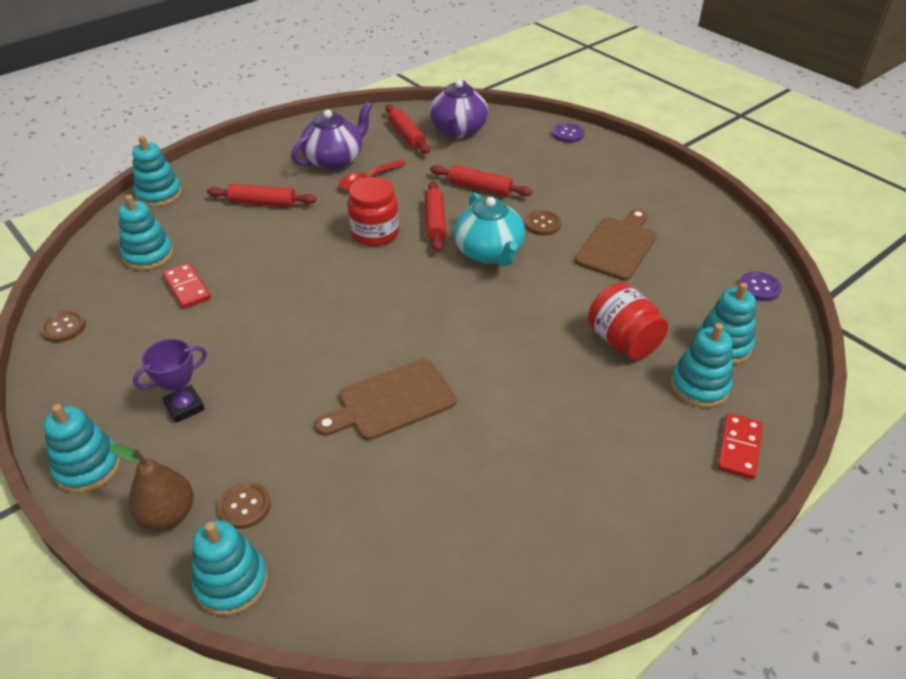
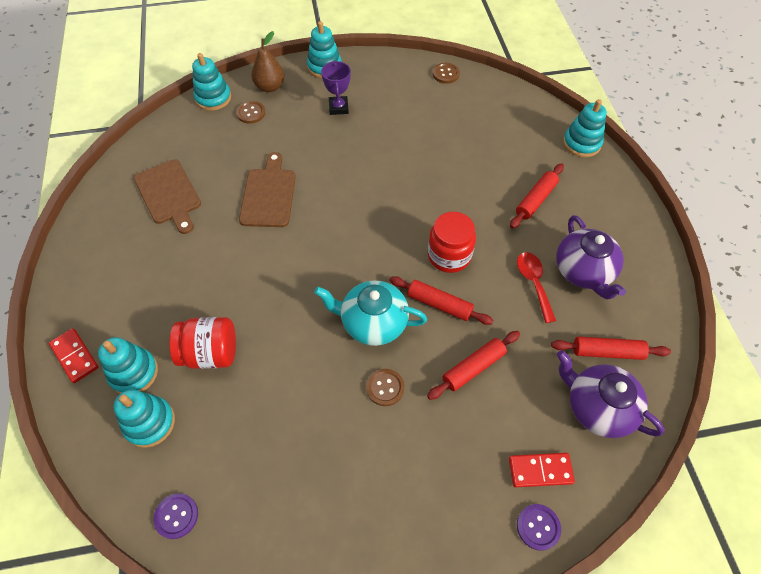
camera: 120 degrees right, 15 degrees up
(148, 255) = (500, 122): turquoise stacking toy -> none
(187, 288) = (449, 132): red domino -> red domino (540, 471)
(617, 246) = (313, 431): brown cutting board -> brown cutting board (169, 194)

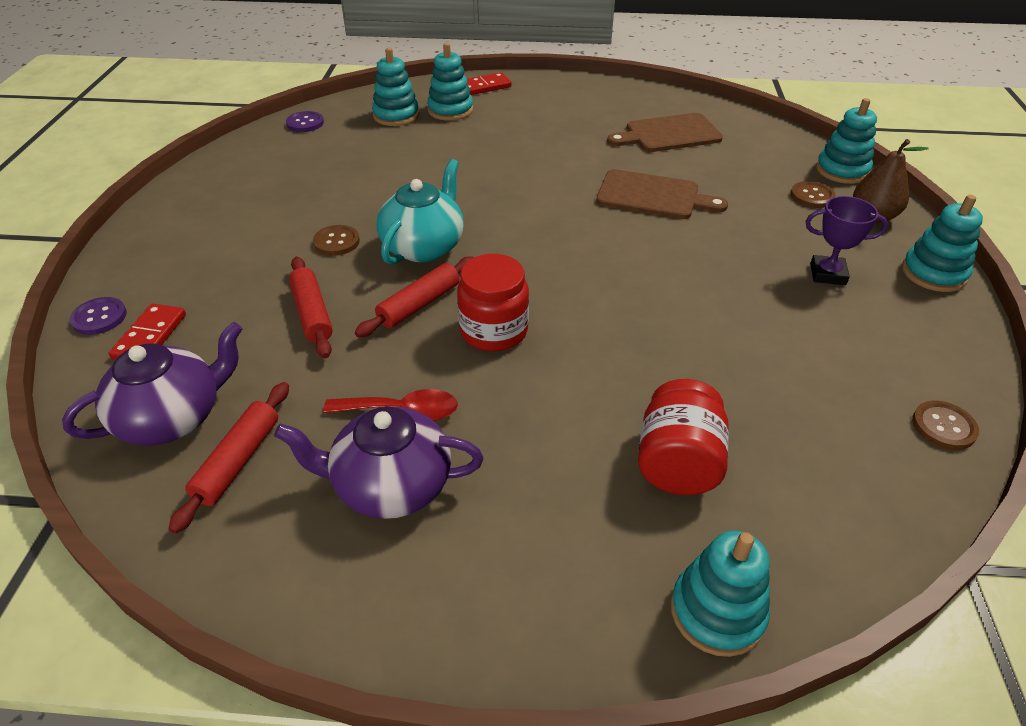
camera: 105 degrees right, 15 degrees down
(210, 353) = (447, 146): red jar -> red jar (677, 463)
(535, 200) = (571, 469): red rolling pin -> none

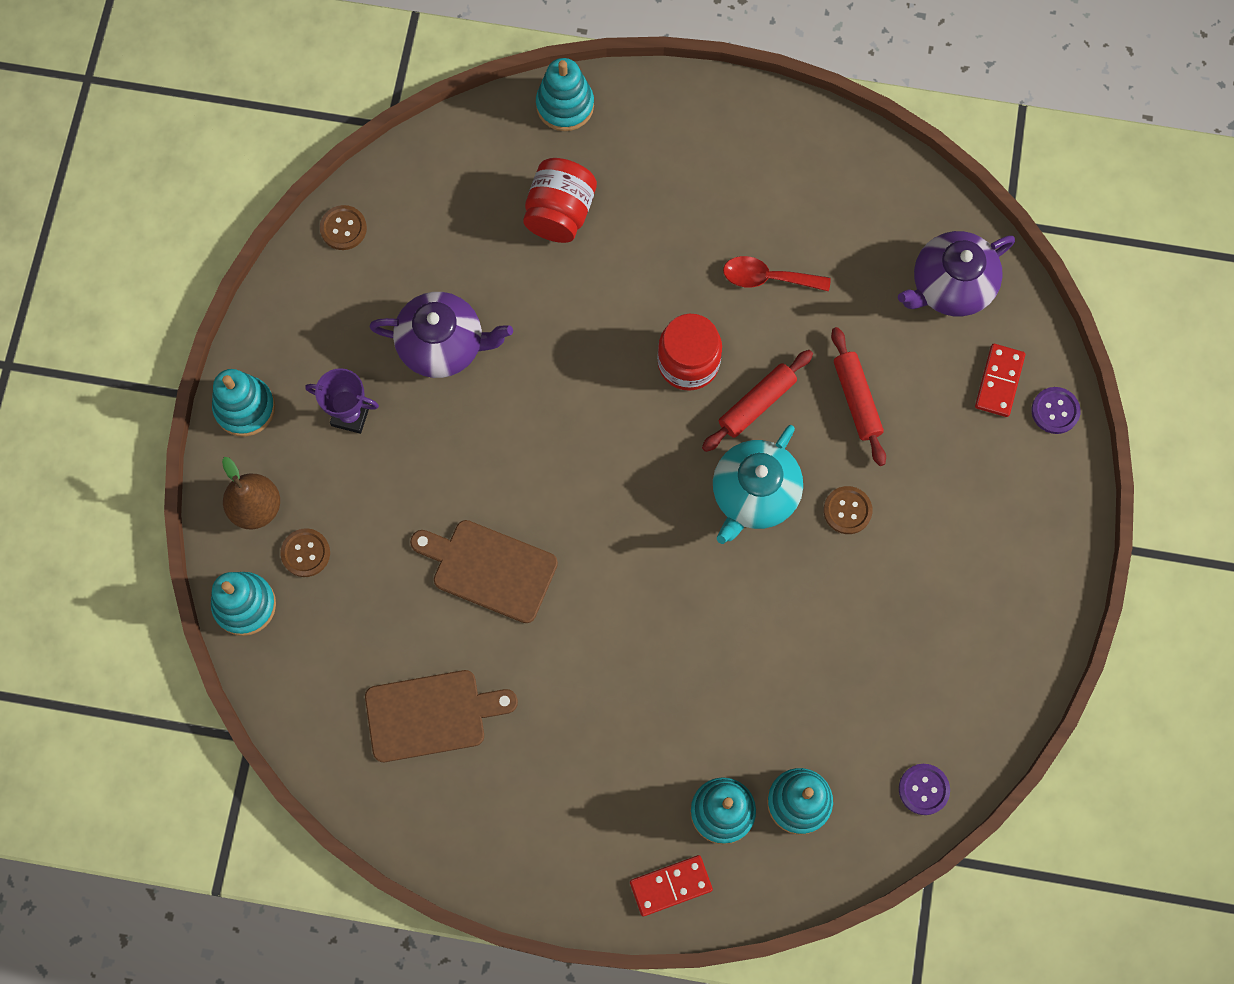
camera: 175 degrees left, 30 degrees up
(238, 461) = (888, 241): red rolling pin -> none
(391, 485) = (772, 211): purple teapot -> purple teapot (443, 345)

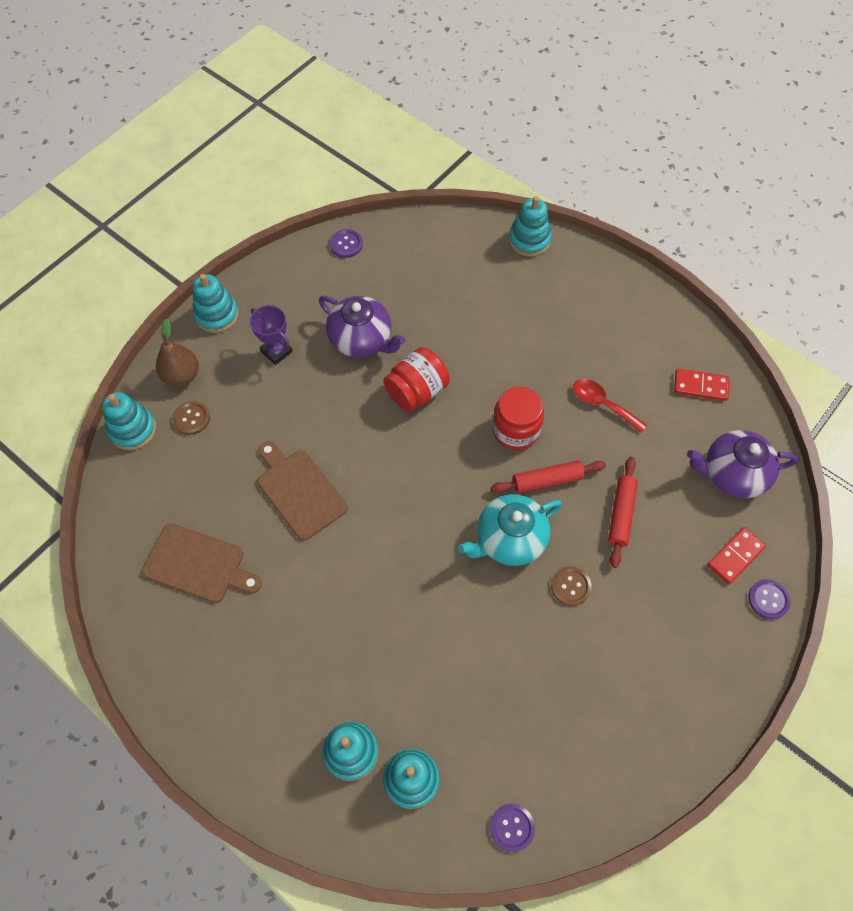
camera: 30 degrees right, 10 degrees down
(343, 228) = (346, 244): brown button -> purple button
(560, 213) = (487, 299): red jar -> red jar (417, 391)
(671, 886) = (279, 785): red domino -> red domino (700, 386)

